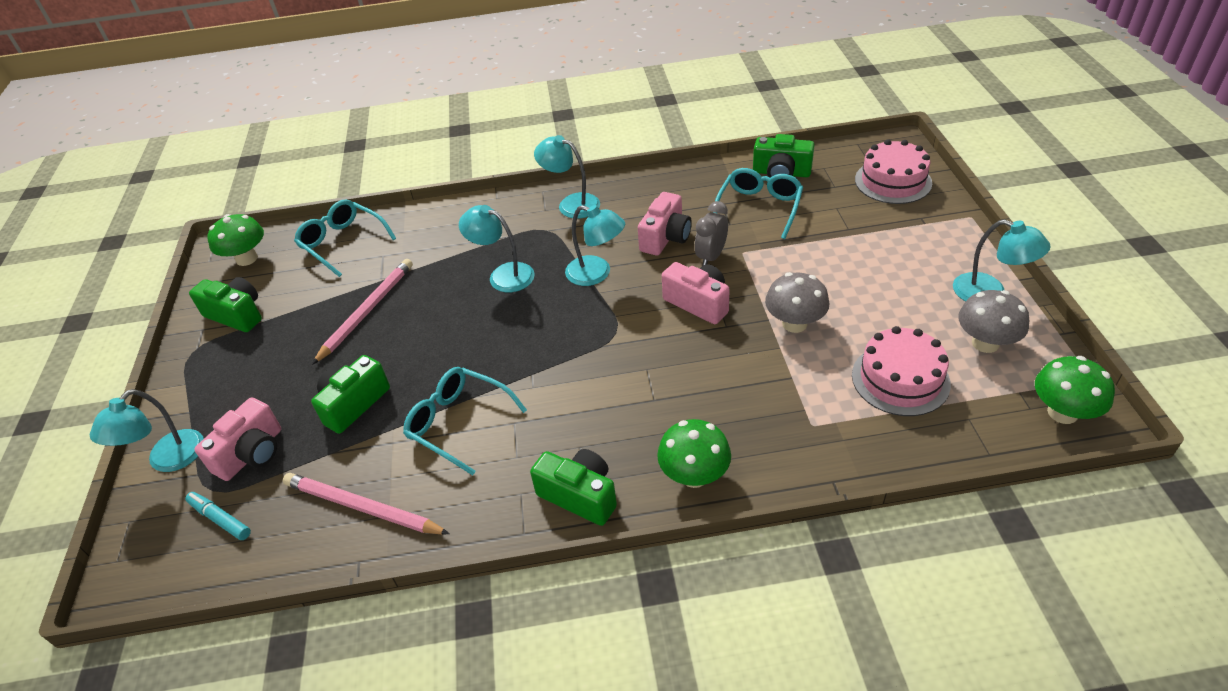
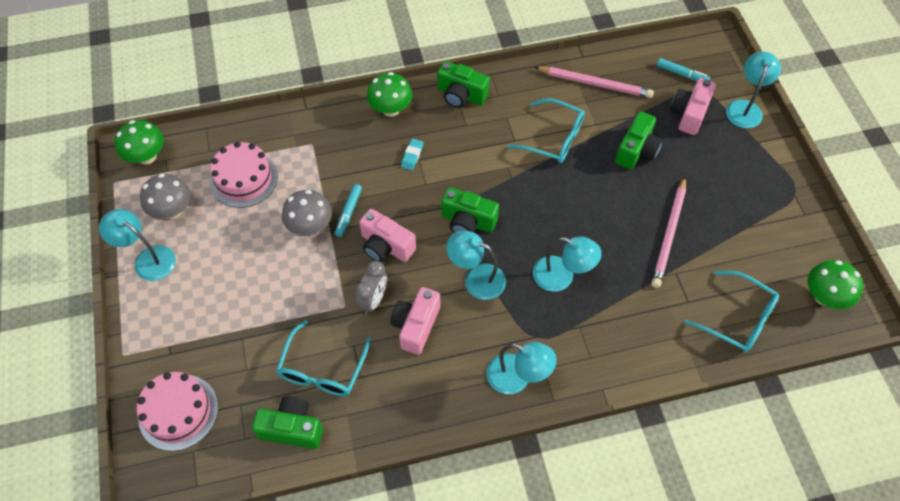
camera: 170 degrees right, 15 degrees up
(236, 315) = (785, 229): green camera -> green camera (467, 221)
(663, 404) = (412, 156): none -> turquoise eraser
(747, 337) = (348, 212): none -> turquoise marker

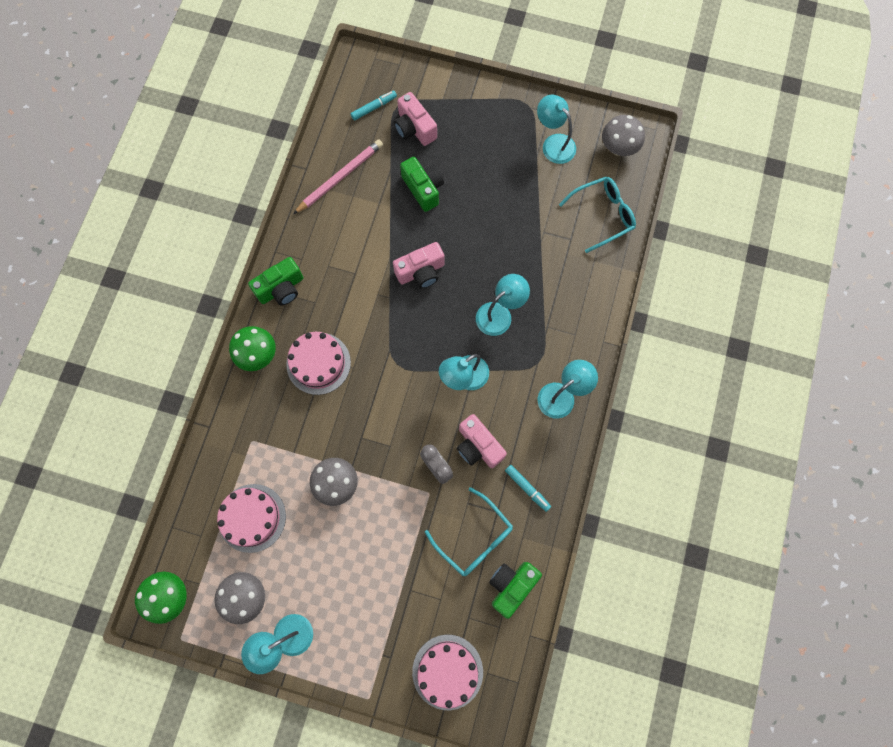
camera: 60 degrees left, 15 degrees up
(348, 212) = (342, 445): turquoise marker -> turquoise marker (527, 488)
(386, 246) = (393, 431): pink camera -> pink camera (421, 272)
(412, 156) = (318, 363): turquoise eraser -> pink cake
(467, 221) = (409, 355): green camera -> none
(553, 138) = (373, 242): turquoise glasses -> none
(669, 234) = (510, 215): pink pencil -> none
(745, 108) = (435, 85): turquoise lamp -> turquoise lamp (554, 143)
(824, 296) = (618, 148): green mushroom -> grey mushroom

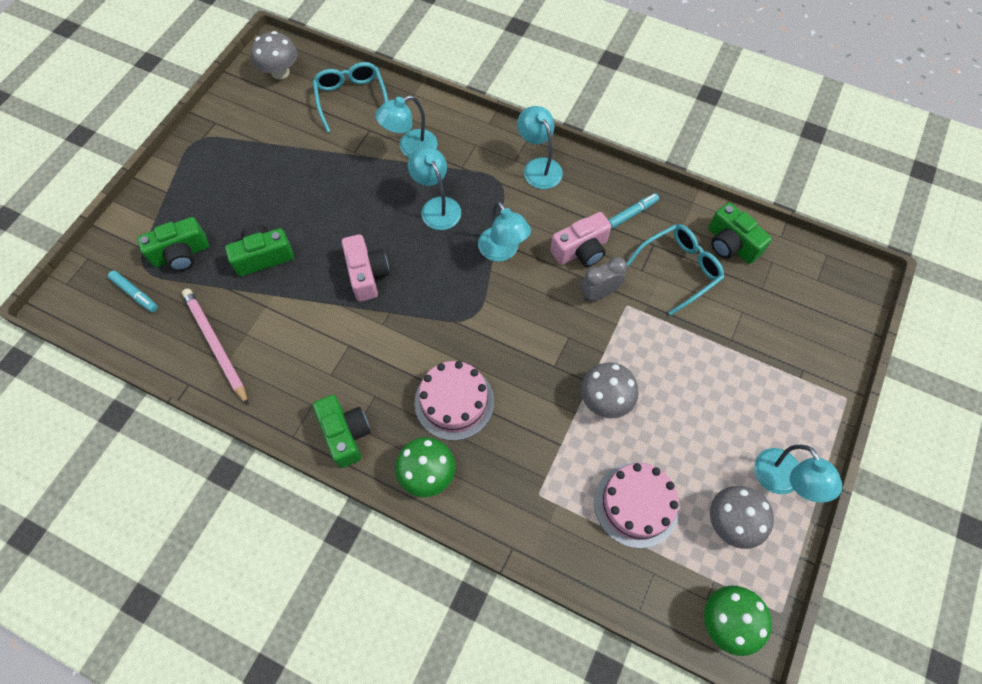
camera: 80 degrees left, 10 degrees down
(374, 108) = (135, 294): turquoise marker -> turquoise marker turned 150 degrees clockwise
(414, 128) = (181, 254): pink camera -> green camera
(447, 671) = (817, 316): pink cake -> none
(554, 143) = (254, 125): turquoise lamp -> turquoise lamp (410, 148)

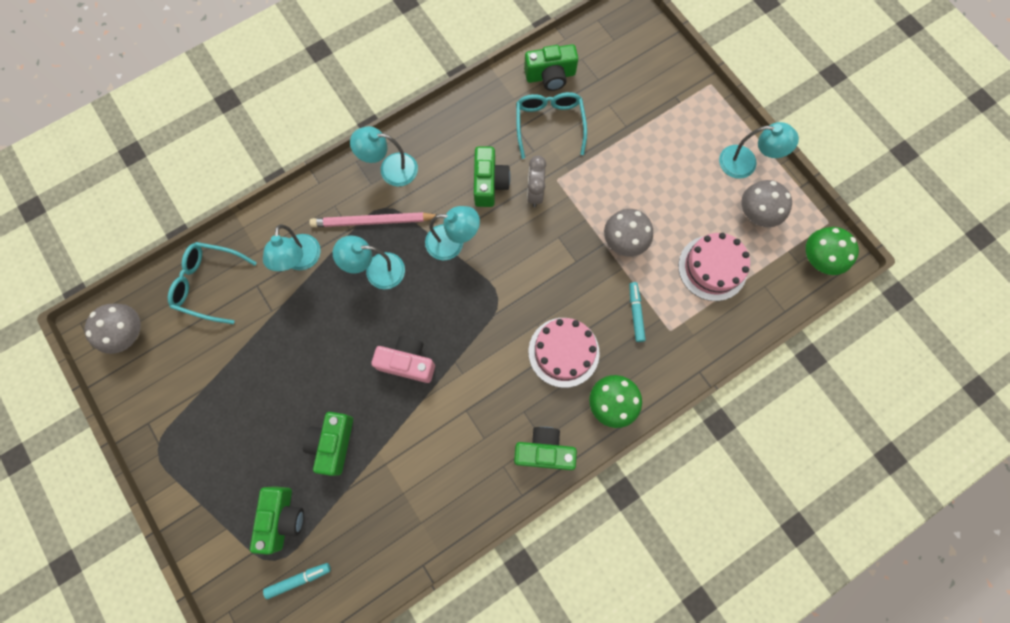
camera: 60 degrees left, 10 degrees up
(215, 345) = (398, 525): pink pencil -> pink pencil (373, 221)
(581, 250) = (489, 183): pink camera -> green camera
(632, 214) = (480, 127): turquoise marker -> turquoise marker (635, 313)

